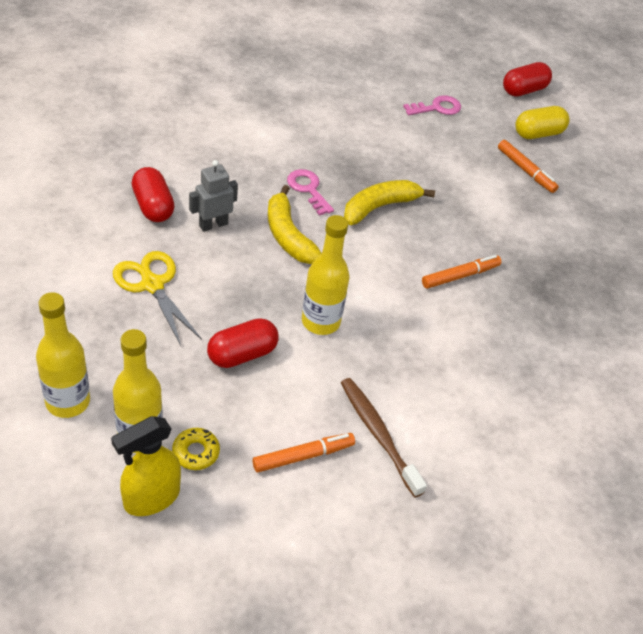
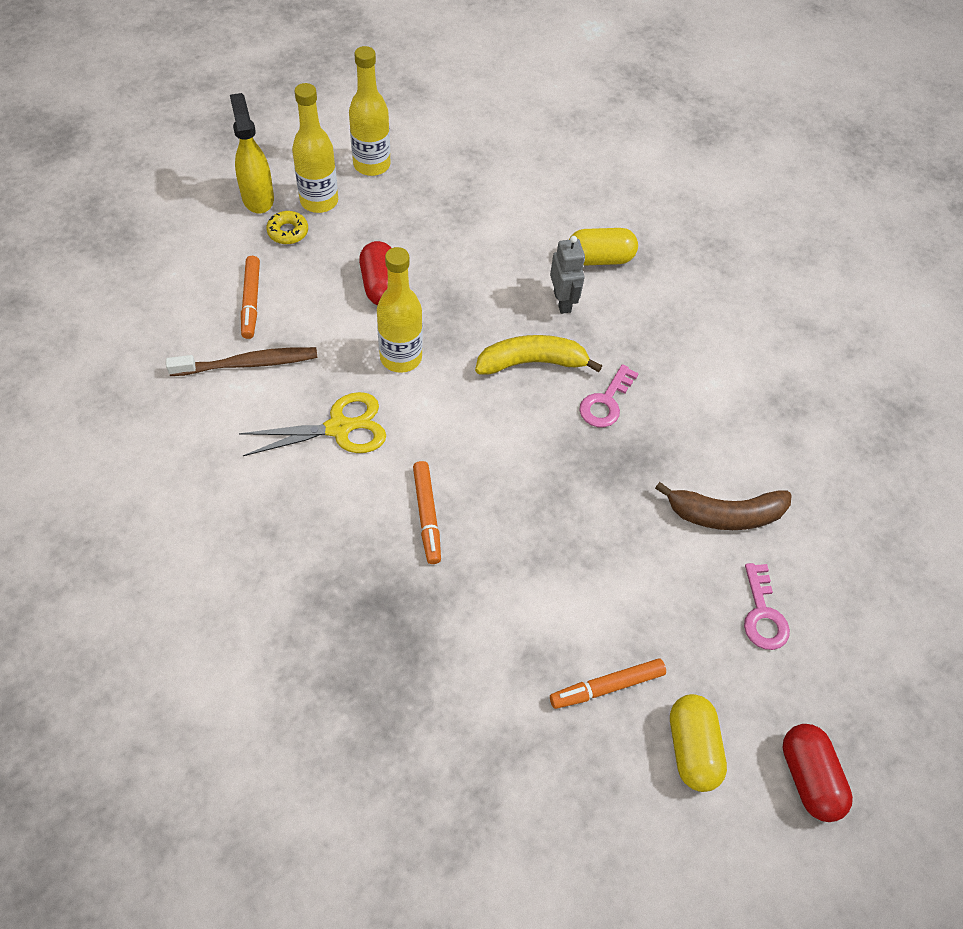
camera: 110 degrees right, 10 degrees up
(152, 285) = (488, 238): yellow scissors -> yellow scissors (339, 428)
(153, 206) = (599, 258): red capsule -> yellow capsule
(308, 189) = (606, 402): pink key -> pink key turned 135 degrees clockwise
(374, 125) = (725, 514): none -> brown banana
(379, 207) = (562, 468): yellow banana -> none

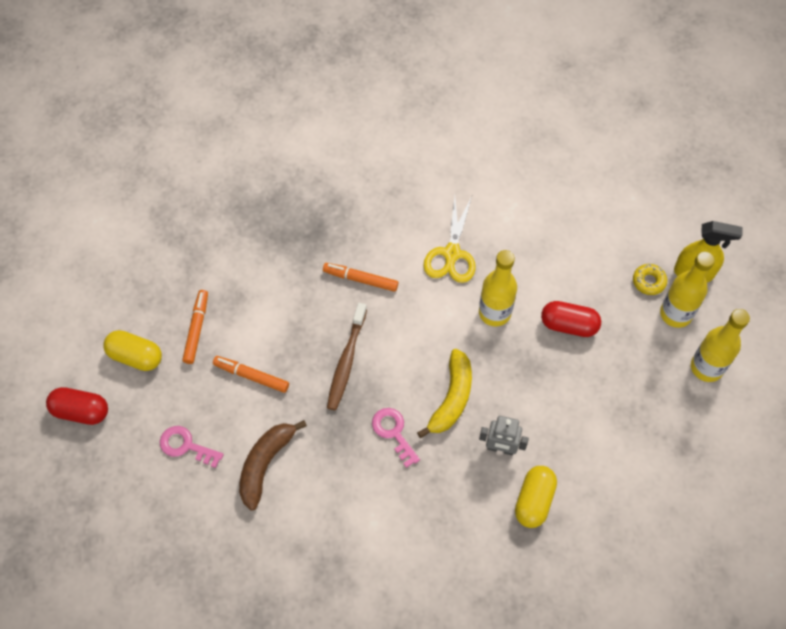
camera: 120 degrees right, 5 degrees up
(248, 363) = (530, 218): brown toothbrush -> brown toothbrush (346, 361)
(251, 301) = (586, 237): orange marker -> orange marker (251, 376)

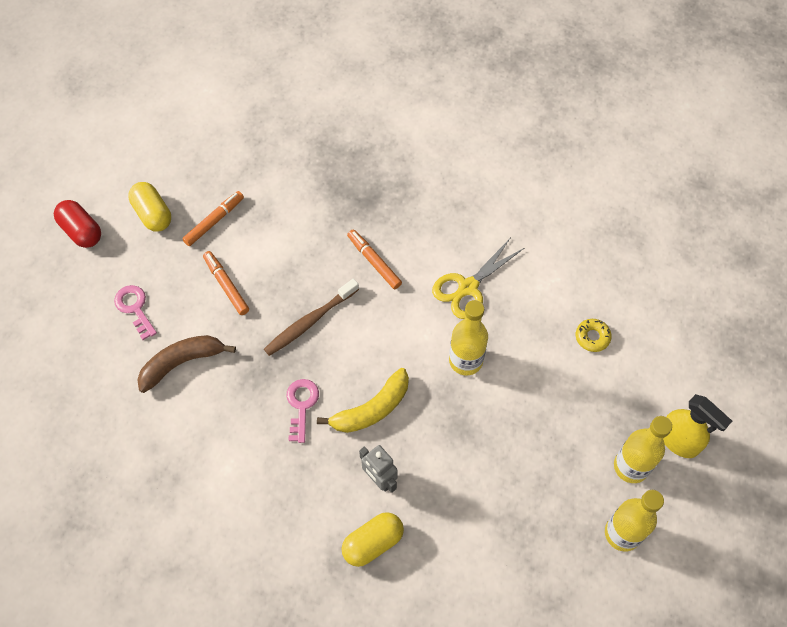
camera: 35 degrees right, 0 degrees up
(569, 325) = (523, 413): red capsule -> none
(649, 281) = (628, 421): yellow donut -> yellow donut (592, 337)

